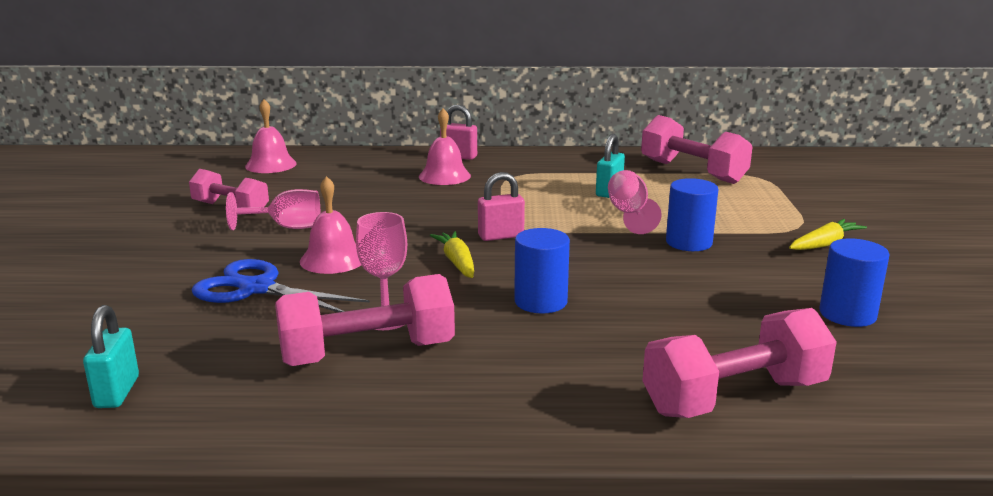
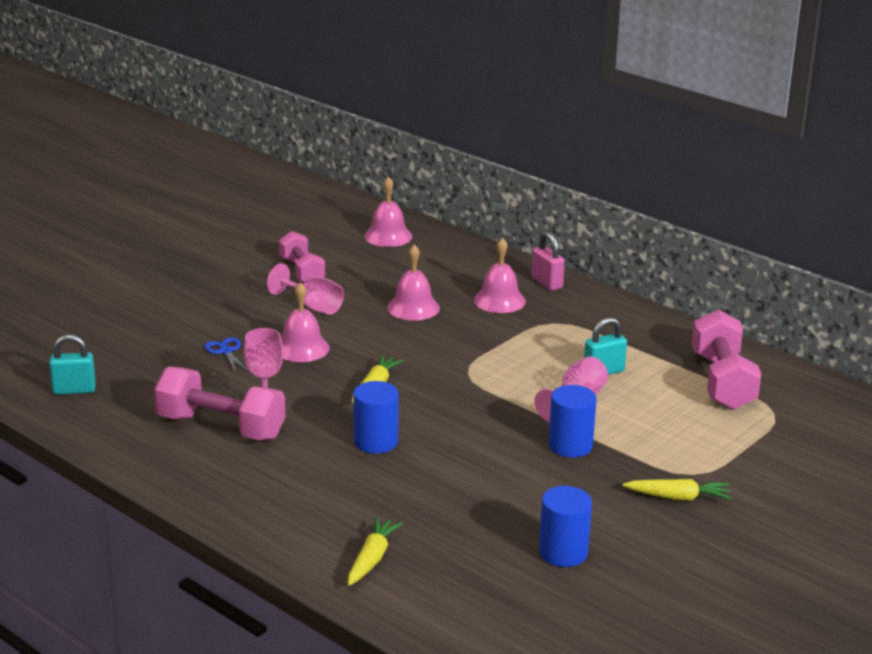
camera: 40 degrees right, 5 degrees up
(117, 392) = (74, 390): turquoise padlock -> turquoise padlock turned 45 degrees clockwise
(256, 288) = (226, 351): blue scissors -> blue scissors, size x0.51
(383, 200) = (413, 307): none -> pink bell
(501, 236) = (442, 377): pink padlock -> none
(734, 397) = (372, 559): pink dumbbell -> yellow carrot

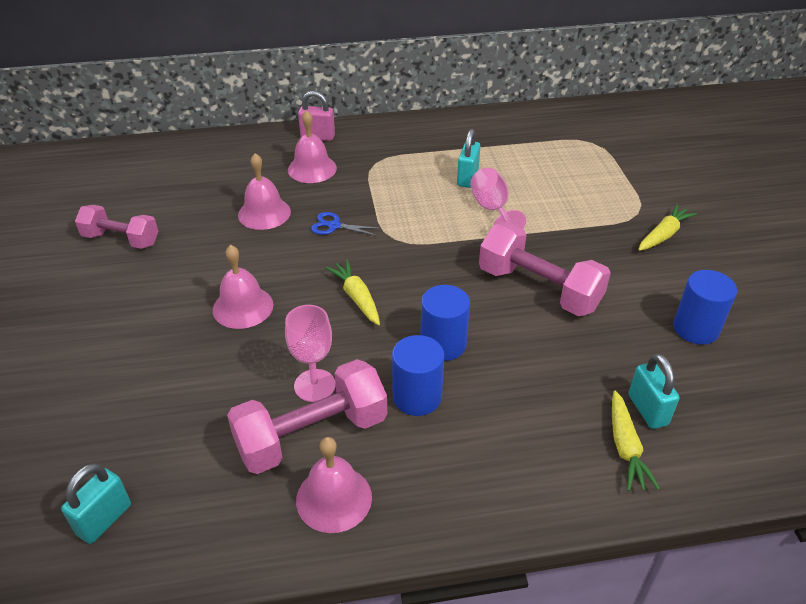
camera: 50 degrees left, 15 degrees up
(226, 351) = (184, 358): blue scissors -> blue scissors (334, 226)
(313, 306) = (185, 264): pink goblet -> none
(372, 559) = (625, 447): yellow carrot -> yellow carrot turned 150 degrees counterclockwise
(388, 236) = (139, 167): pink bell -> pink bell (334, 498)
(427, 557) = (647, 410): none -> turquoise padlock
(570, 446) = (551, 245): blue cylinder -> blue cylinder (417, 397)
(722, 382) = (535, 140): pink dumbbell -> pink dumbbell (539, 289)

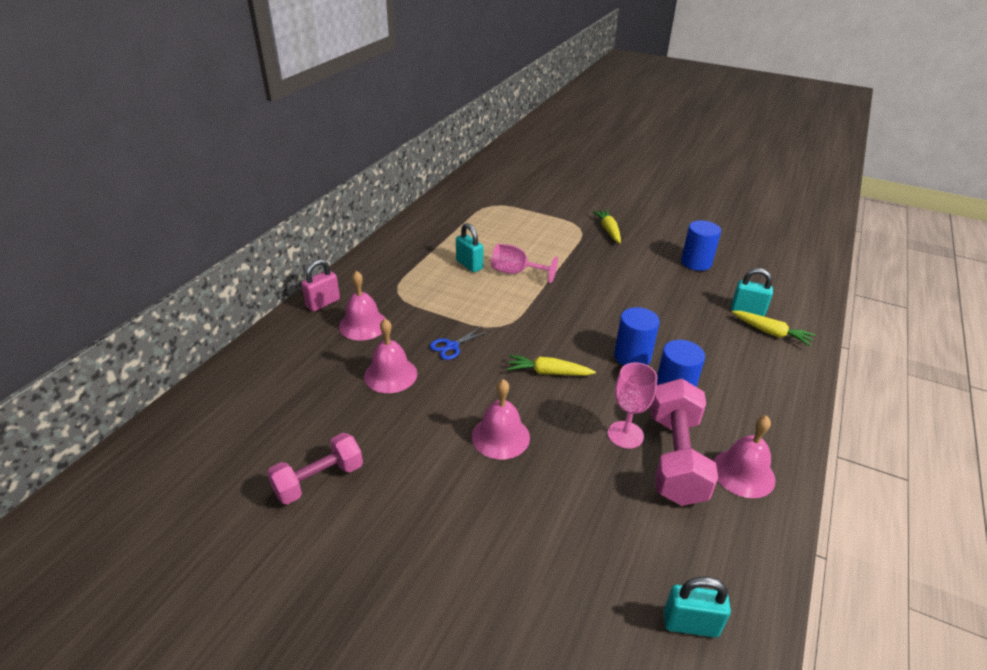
camera: 55 degrees left, 5 degrees down
(104, 519) = (690, 624): turquoise padlock -> turquoise padlock turned 60 degrees counterclockwise
(539, 289) = (614, 294): pink dumbbell -> none

